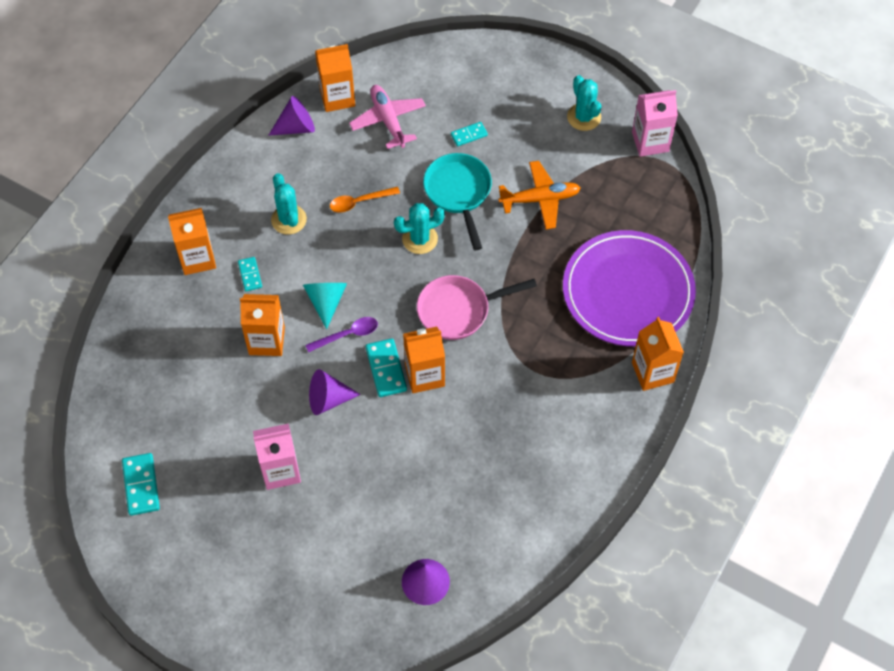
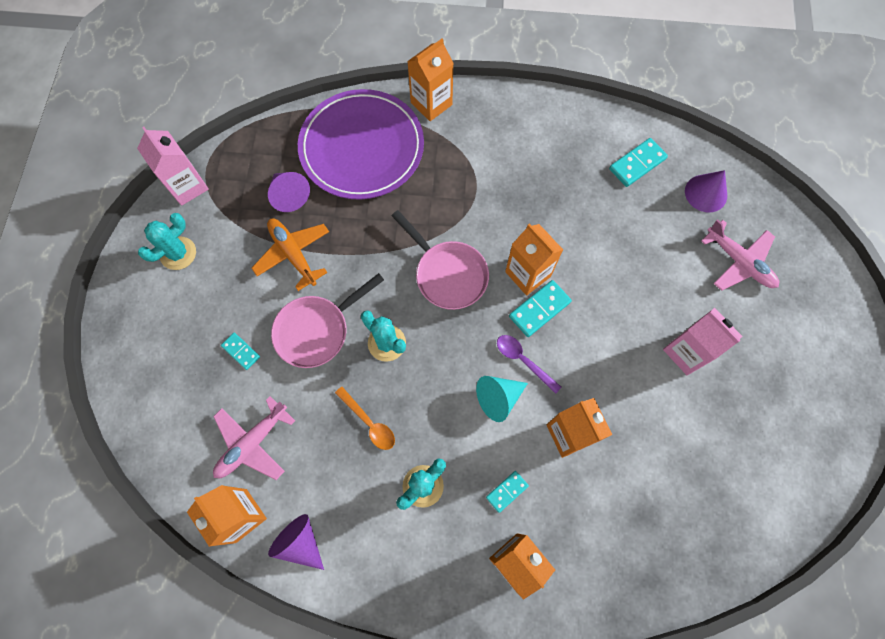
camera: 115 degrees left, 10 degrees up
(141, 485) = (777, 472): turquoise domino -> turquoise domino (637, 164)
(328, 399) = (596, 345): purple cone -> purple cone (289, 195)
(338, 569) = (739, 262): none -> pink plane
(459, 193) = (317, 330): turquoise pan -> pink pan

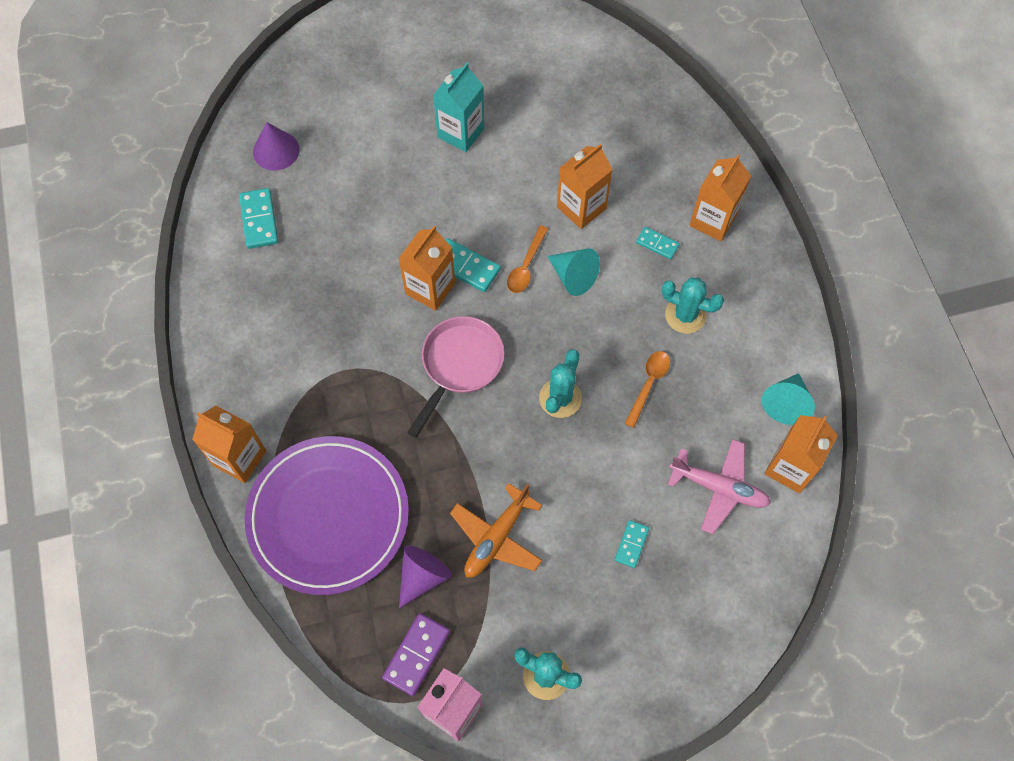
camera: 110 degrees left, 5 degrees down
(236, 175) = (416, 655): none -> purple domino
(300, 541) = (786, 403): purple cone -> turquoise cone
(317, 330) = (575, 474): pink pan -> none
(523, 360) = (526, 266): purple spoon -> orange spoon
(637, 164) = (259, 220): turquoise domino -> turquoise domino turned 45 degrees clockwise
(686, 352) = (461, 133): pink carton -> turquoise carton
(739, 262) = (347, 108): pink plane -> none

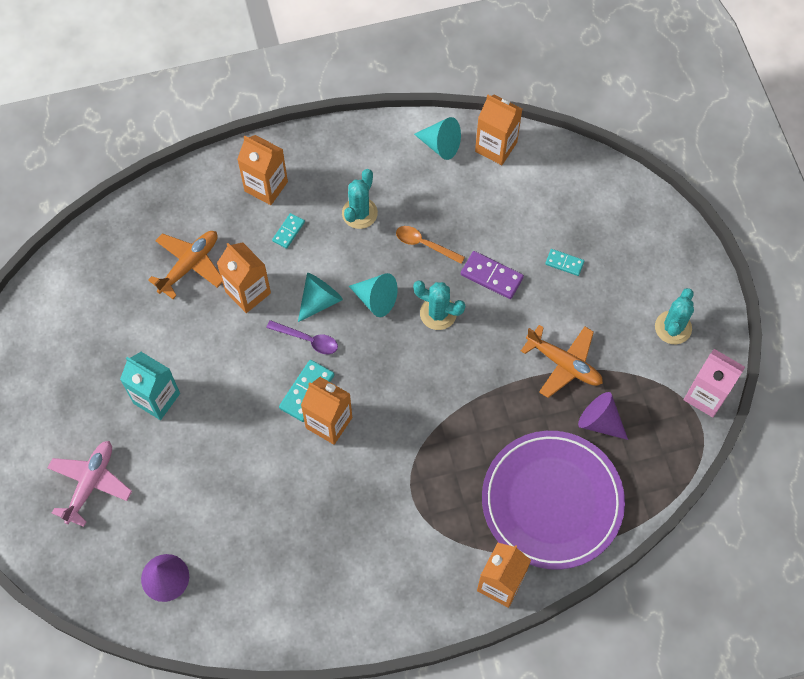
camera: 90 degrees left, 0 degrees up
(259, 220) = (247, 588): turquoise domino -> none
(416, 655) = (665, 424): purple domino -> purple domino (491, 276)
(459, 365) = (407, 395): pink pan -> none
(526, 266) = (307, 340): orange spoon -> purple spoon
(576, 333) = (376, 299): none -> turquoise cone
(611, 153) = (189, 265): none -> orange plane
(719, 488) = (514, 198): pink plane -> pink plane (90, 483)

